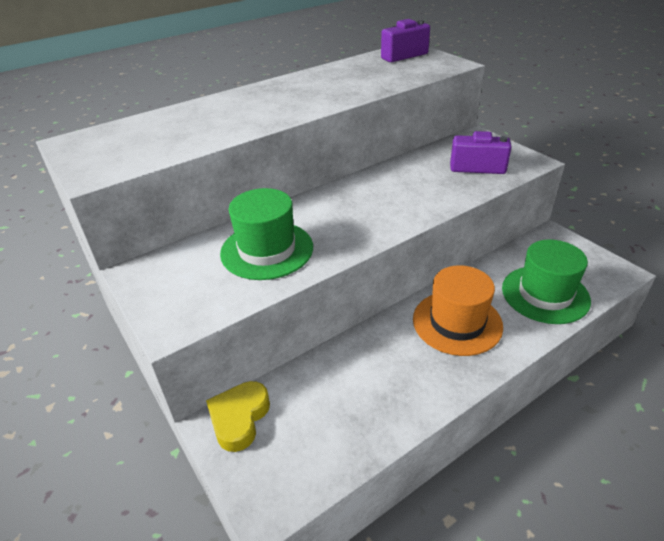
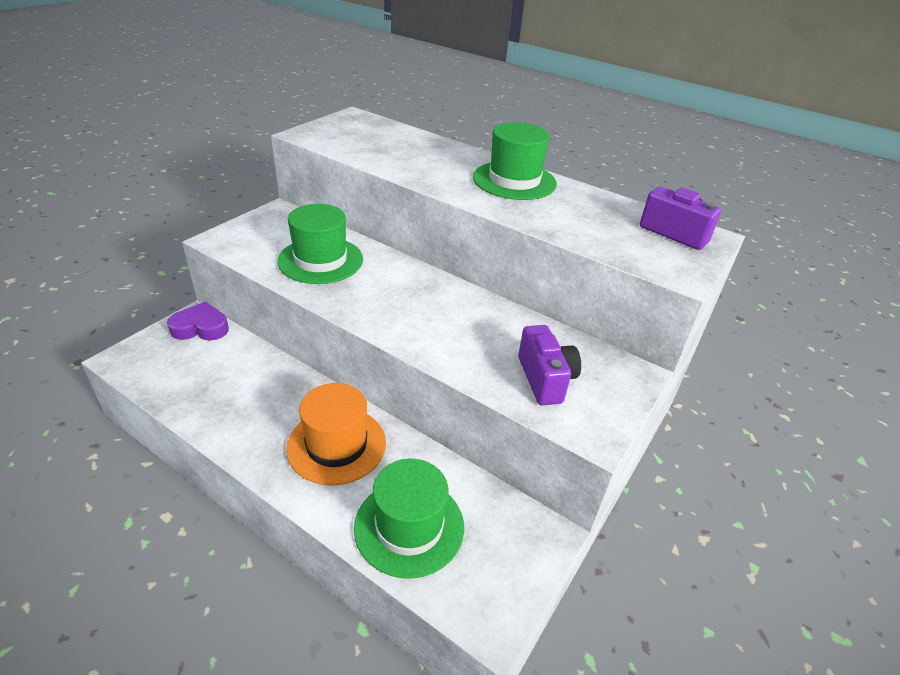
camera: 65 degrees right, 0 degrees up
(239, 418) = (200, 327): yellow heart -> purple heart
(293, 88) = (514, 180): none -> green hat

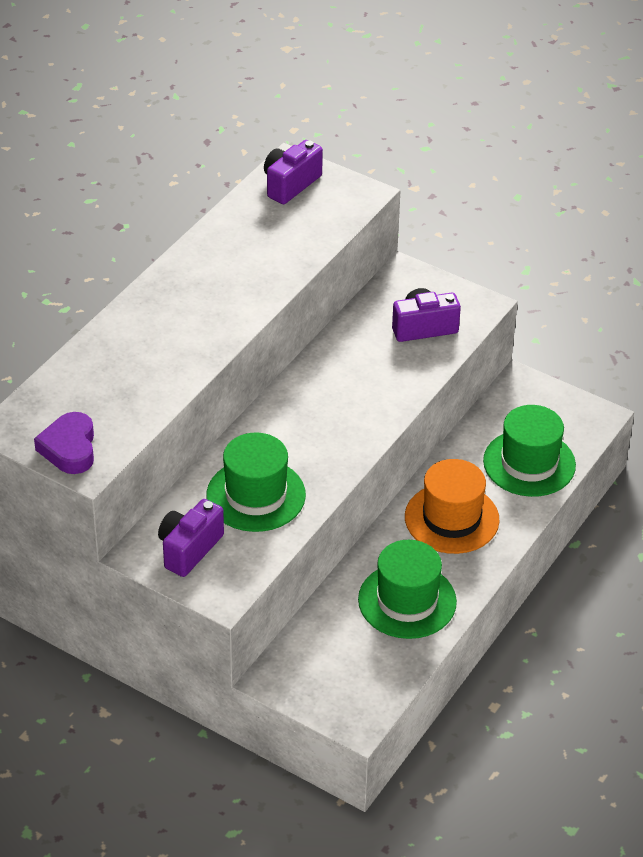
camera: 90 degrees left, 5 degrees up
(200, 327) = (290, 666): purple heart -> purple heart (69, 448)
(273, 229) = (189, 549): none -> purple camera
(514, 180) = (195, 282): green hat -> green hat (407, 601)

